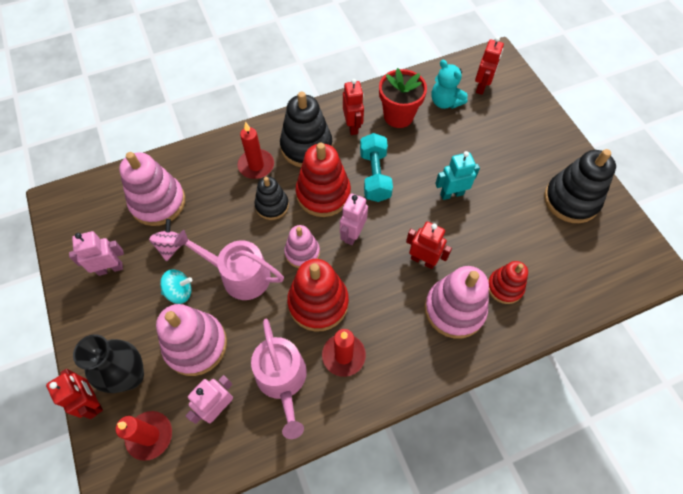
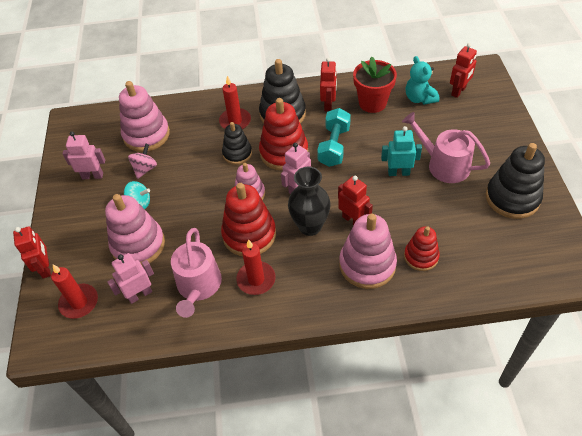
camera: 20 degrees right, 10 degrees down
(130, 376) = (80, 256): black vase -> black vase (310, 226)
(240, 275) = (192, 201): pink watering can -> pink watering can (443, 165)

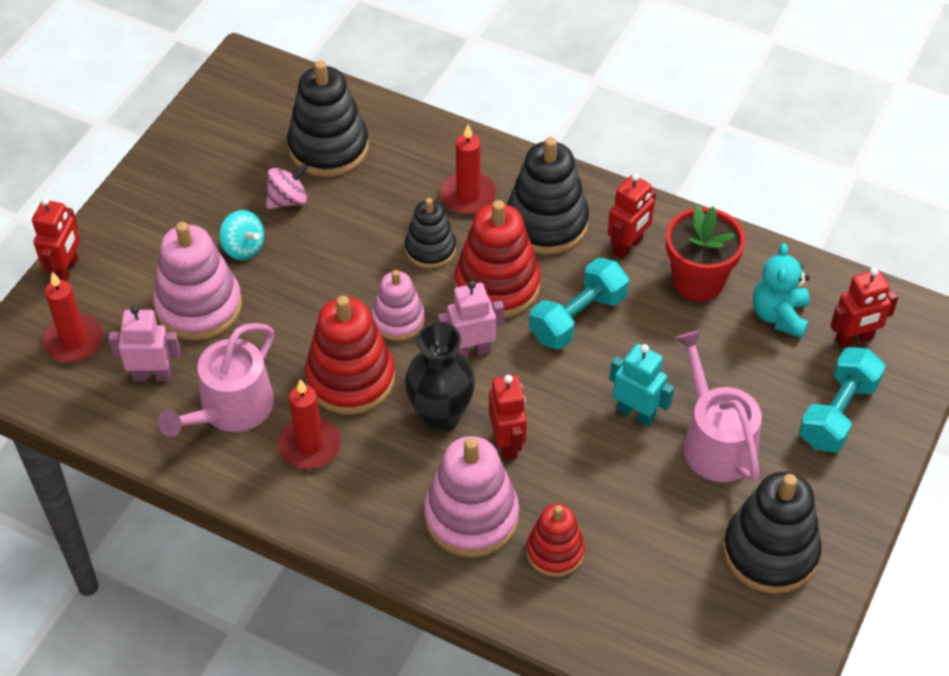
camera: 30 degrees right, 0 degrees up
(92, 176) = (213, 171): pink robot -> none
(146, 135) = (328, 147): pink stacking toy -> black stacking toy
(481, 124) = (838, 413): none -> turquoise dumbbell

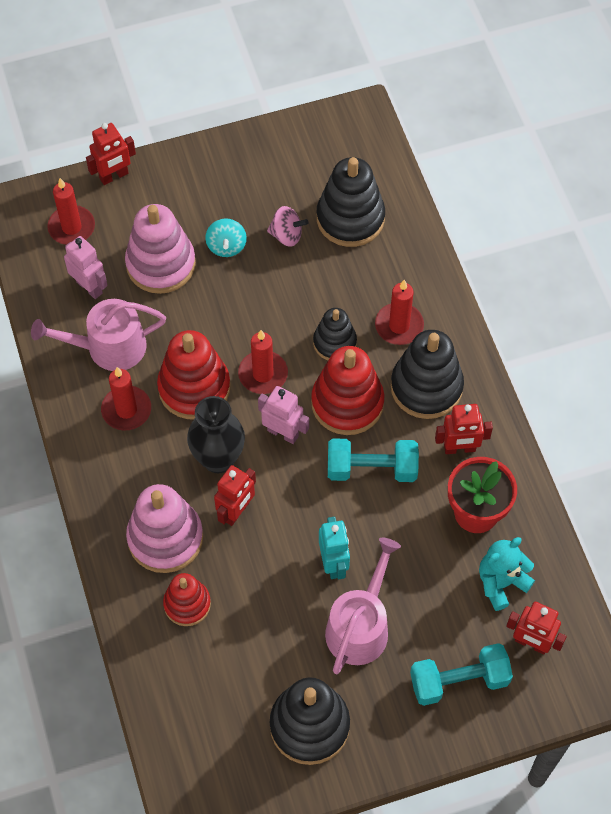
camera: 45 degrees right, 10 degrees up
(398, 320) = (263, 374): pink stacking toy -> red candle

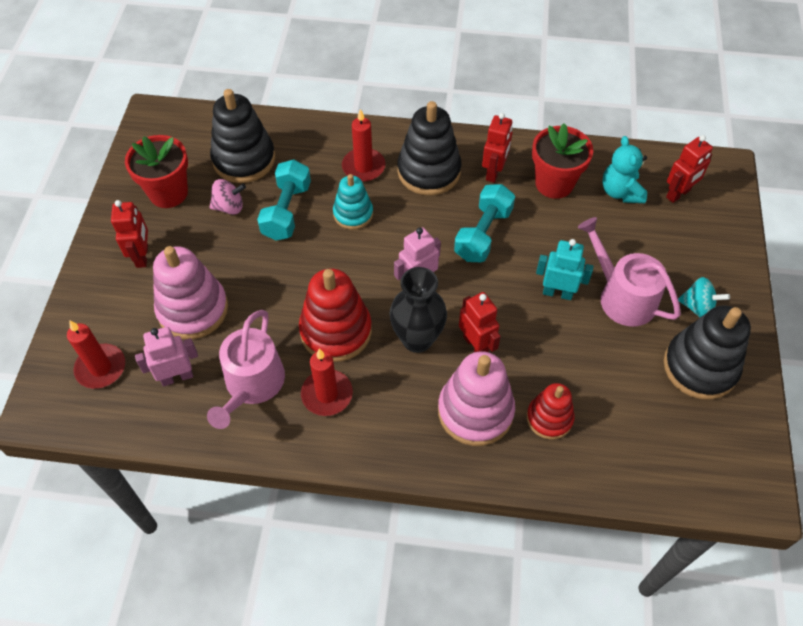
camera: 65 degrees left, 5 degrees down
(114, 176) = (72, 312): red robot -> red robot (142, 256)
(226, 246) = (209, 253): turquoise spinning top -> turquoise spinning top (697, 307)
(263, 374) = (352, 274): red candle -> none
(276, 178) = (168, 193): none -> red flower pot
(287, 235) = (229, 207): pink spinning top -> pink spinning top turned 45 degrees clockwise
(334, 343) = (353, 214): black stacking toy -> turquoise stacking toy
(347, 403) = (414, 227): red stacking toy -> none
(459, 680) = (694, 250): turquoise dumbbell -> turquoise dumbbell (286, 211)

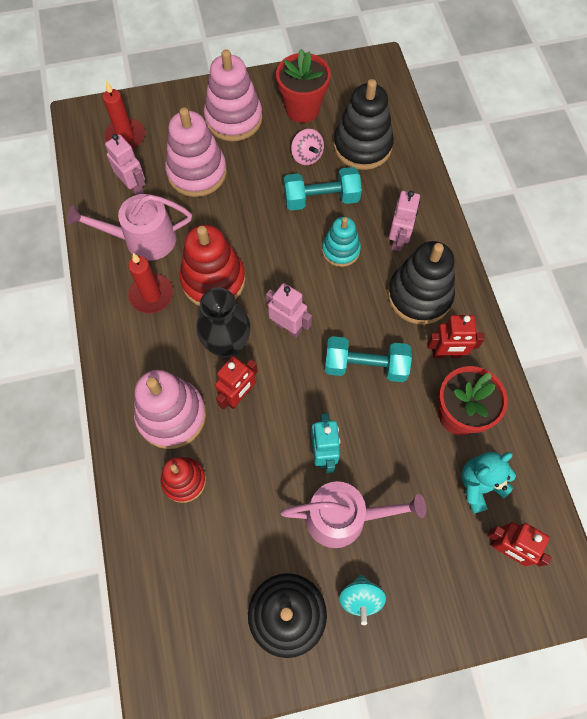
camera: 70 degrees right, 10 degrees up
(142, 256) = (233, 119): red robot -> pink stacking toy
(363, 167) = (398, 240): red candle -> pink robot
(622, 296) = (343, 517): pink watering can -> pink watering can turned 60 degrees clockwise

